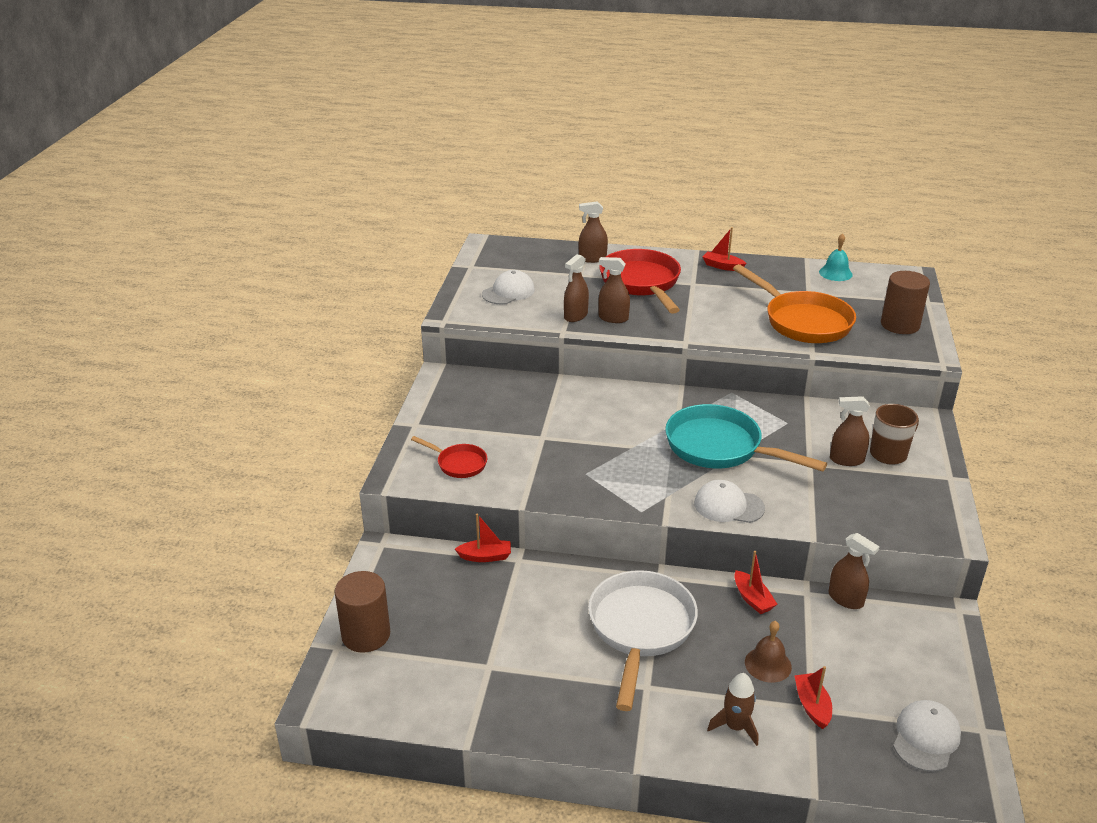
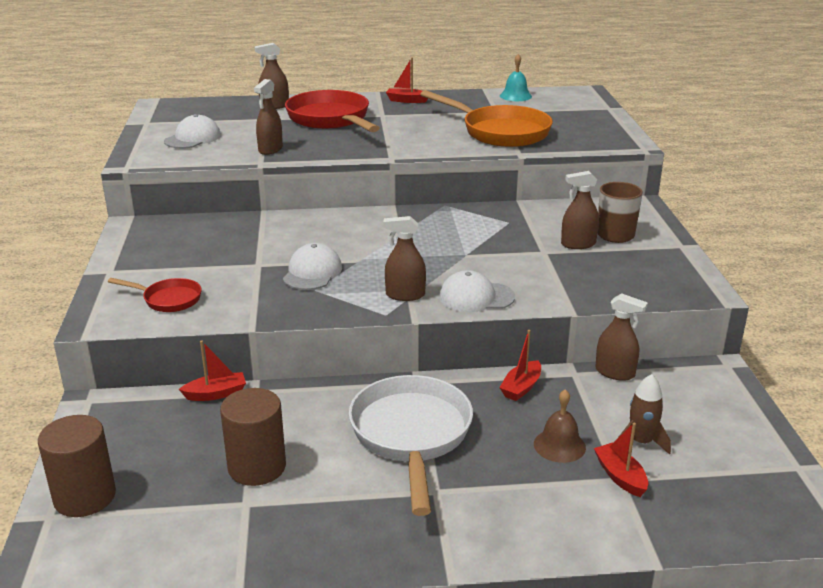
camera: 15 degrees left, 5 degrees down
(613, 318) = (310, 147): brown spray bottle -> brown spray bottle (405, 295)
(720, 448) = (449, 250): turquoise pan -> none
(735, 726) = (547, 512): brown rocket -> brown rocket (641, 442)
(752, 599) = (521, 387): red boat -> red boat turned 75 degrees clockwise
(900, 325) = (591, 126): brown cylinder -> brown cylinder (257, 467)
(926, 738) = (747, 485): white cap -> white cap (312, 272)

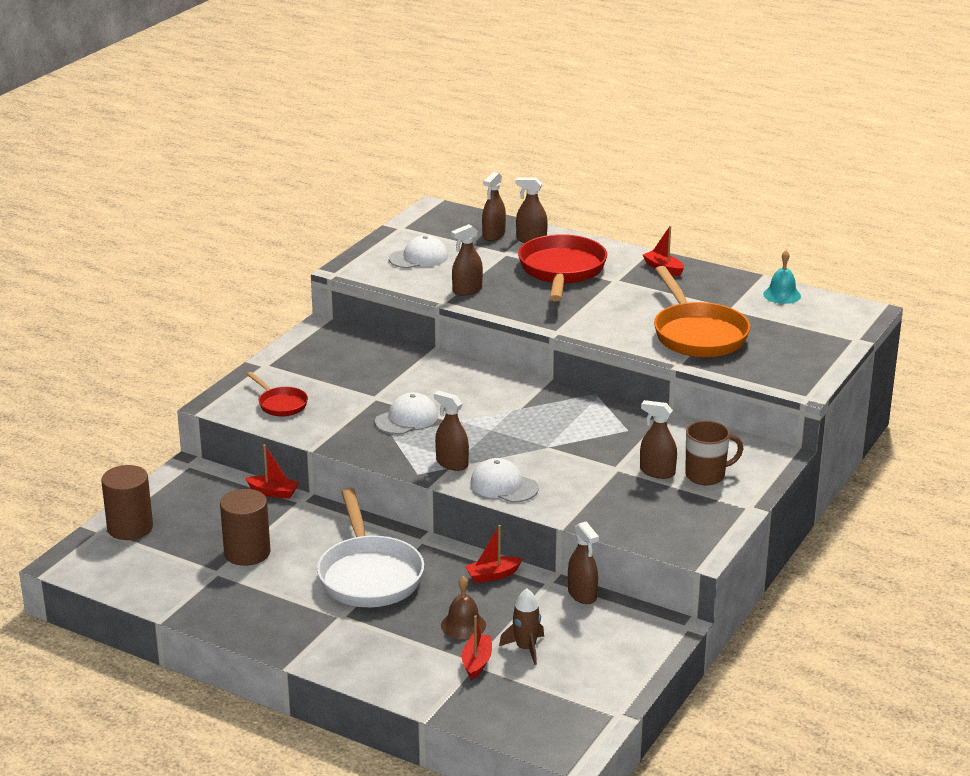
camera: 35 degrees right, 0 degrees up
(238, 110) = (493, 235): none -> brown spray bottle
(411, 435) = (369, 575): white pan -> white pan turned 135 degrees clockwise

